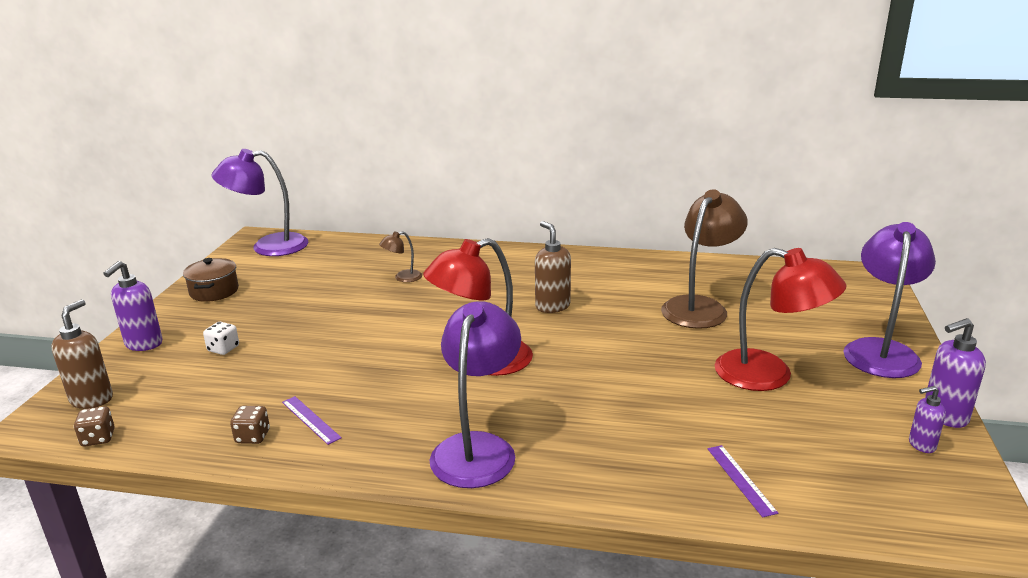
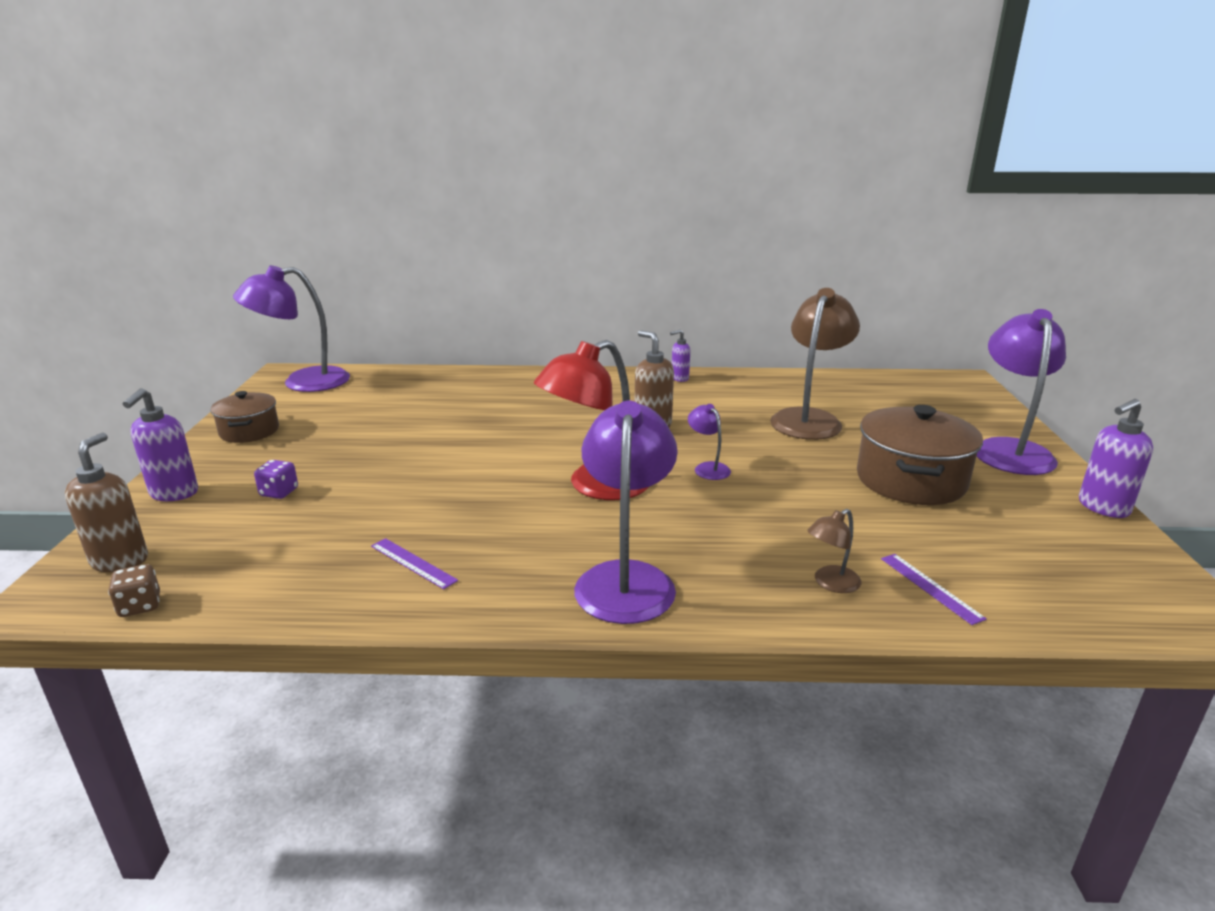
camera: 10 degrees left, 0 degrees up
(223, 349) = (279, 492): white dice -> purple dice
(253, 437) = (346, 588): brown dice -> none
(402, 278) = (473, 406): brown lamp -> brown lamp (830, 583)
(587, 350) = (708, 468): none -> purple lamp
(769, 375) = (910, 480): red lamp -> brown pot
(921, 445) = (1095, 537): purple soap dispenser -> purple soap dispenser (679, 378)

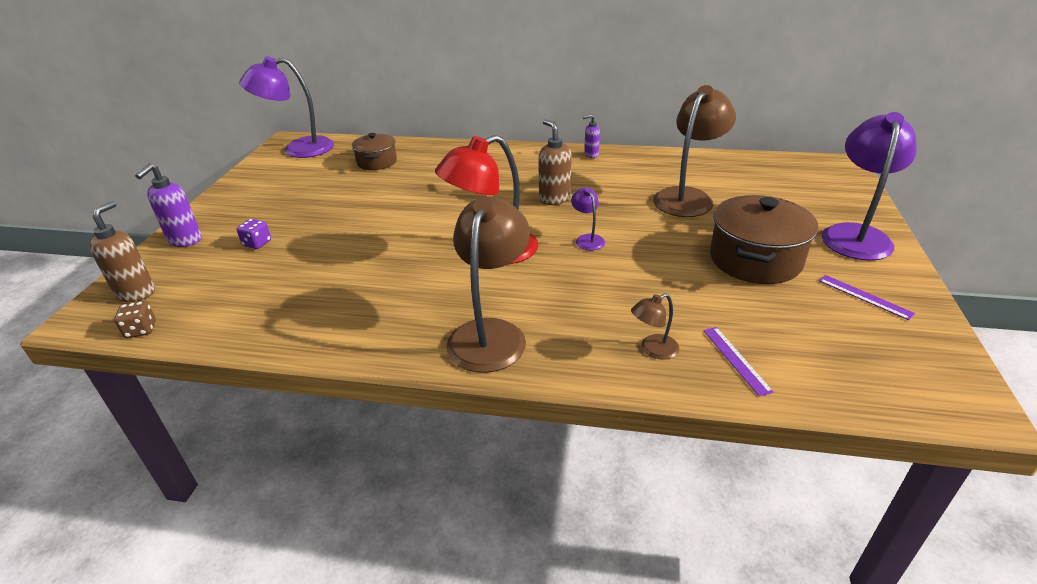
camera: 10 degrees right, 10 degrees up
(249, 431) = (249, 190): brown pot -> brown pot (377, 162)
(413, 563) = (336, 309): purple ruler -> purple ruler (864, 296)
(626, 578) = (491, 333): purple lamp -> brown lamp
(1102, 507) = (919, 295): purple soap dispenser -> none

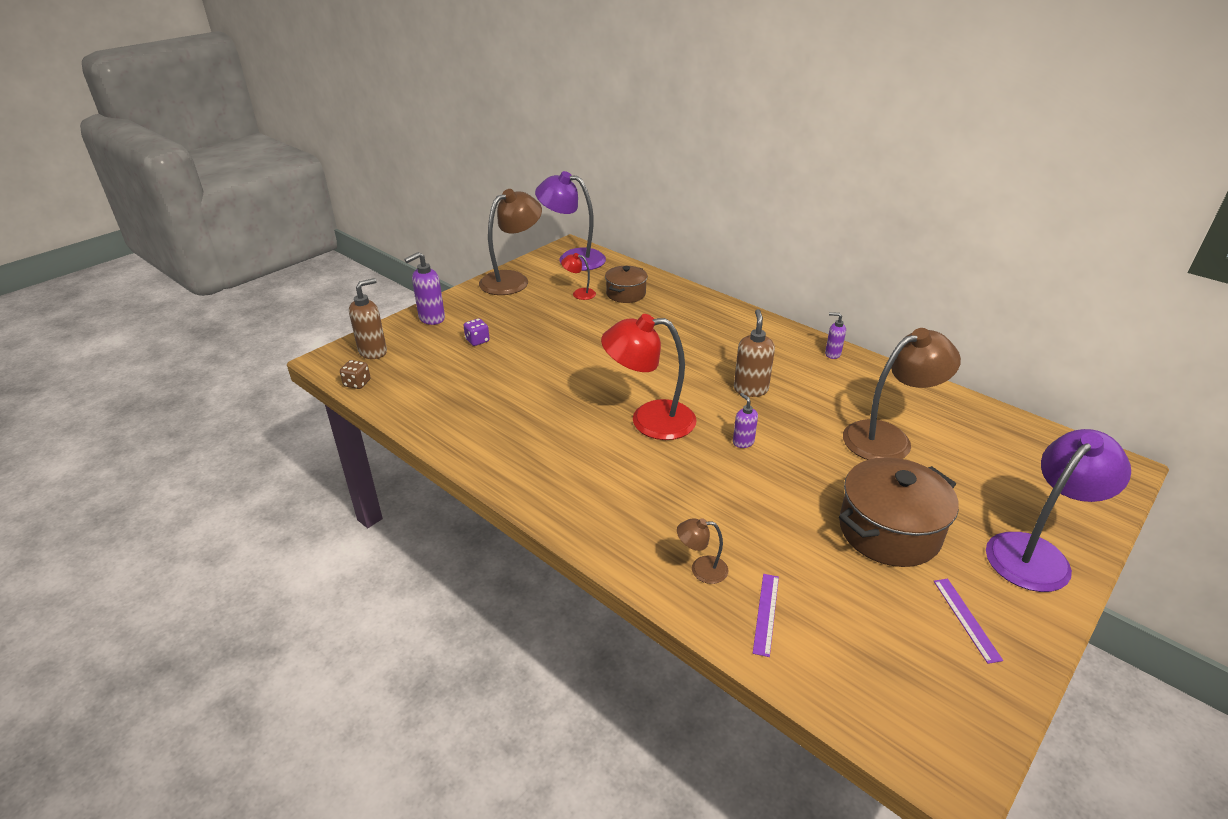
camera: 30 degrees right, 0 degrees up
(331, 174) = (579, 293): none -> red lamp
(491, 333) = (584, 493): brown lamp -> brown lamp (512, 280)
(587, 239) = (743, 442): purple lamp -> purple soap dispenser

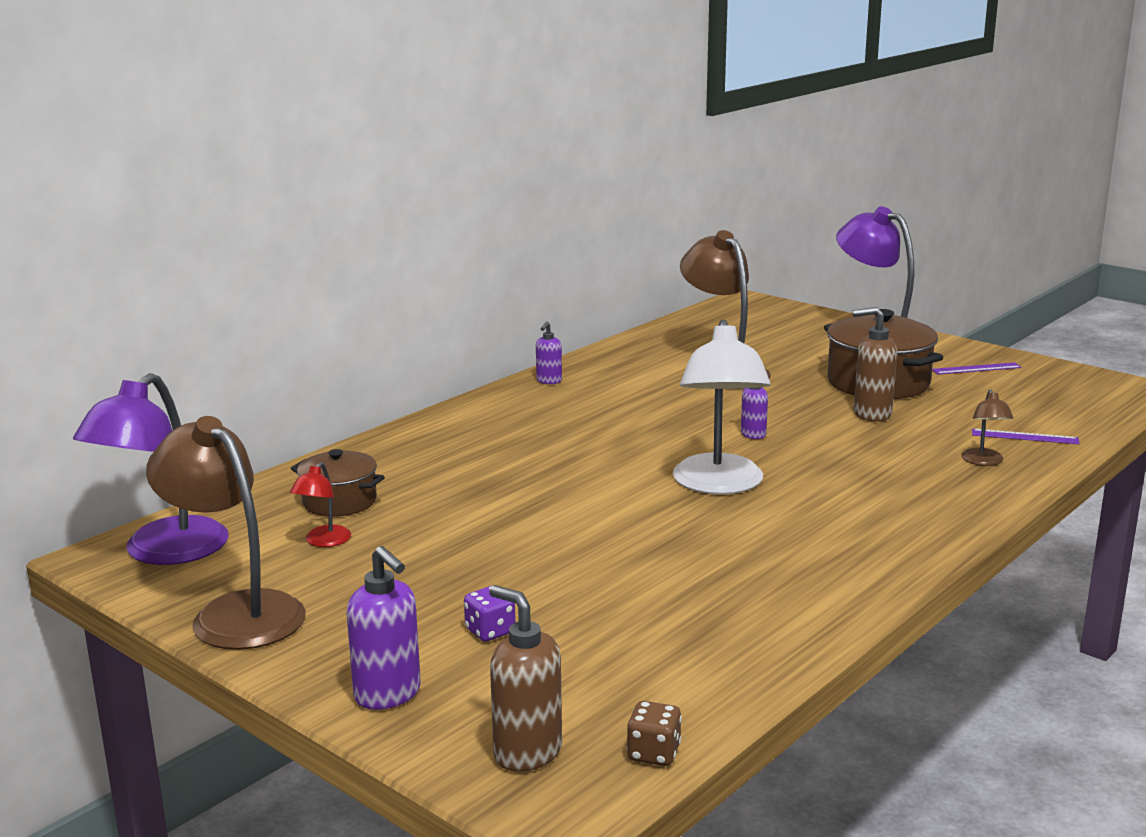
camera: 90 degrees left, 15 degrees down
(649, 420) = (719, 485): red lamp -> white lamp
(750, 389) = (635, 426): brown soap dispenser -> brown soap dispenser (871, 414)

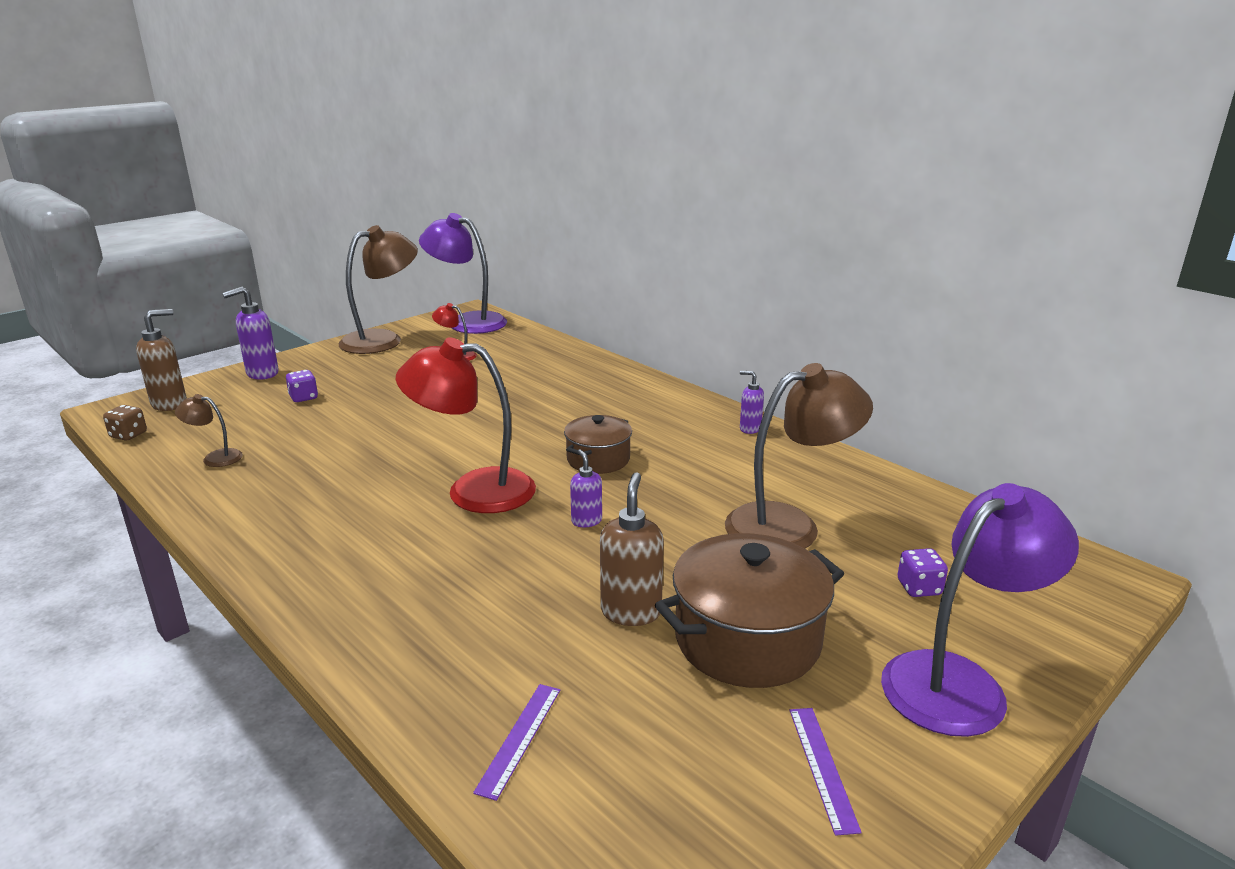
camera: 95 degrees right, 5 degrees up
(339, 502) = (513, 358): brown pot -> brown pot (598, 459)
(719, 485) = (473, 490): white lamp -> red lamp
(787, 341) = (919, 588): none -> purple dice
(984, 462) = (453, 673): brown lamp -> brown lamp (215, 458)

